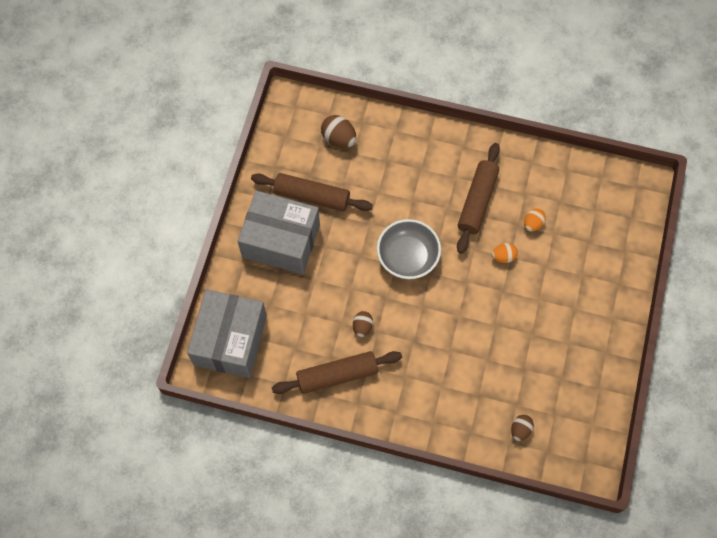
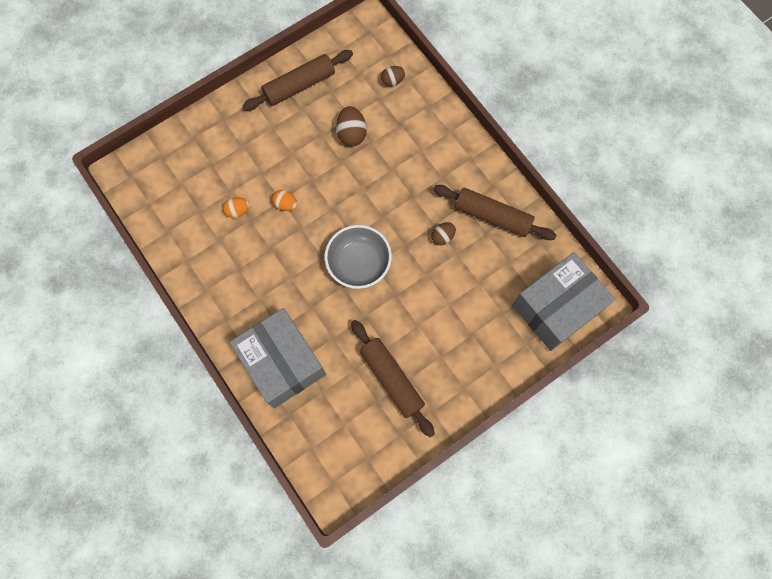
camera: 140 degrees left, 5 degrees up
(281, 241) = (450, 360): grey box -> grey box (282, 362)
(339, 139) = (322, 415): brown egg -> brown egg (351, 134)
(477, 201) = (262, 263): brown rolling pin -> brown rolling pin (299, 85)

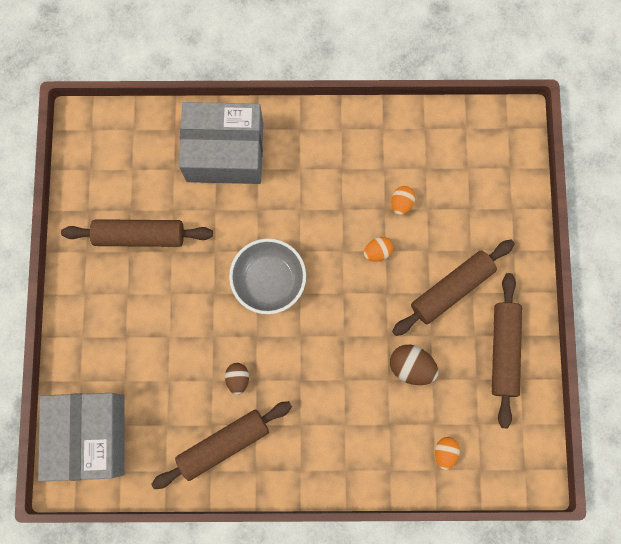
camera: 125 degrees right, 5 degrees up
(279, 141) = (451, 289): none -> brown rolling pin
(392, 81) = (445, 452): brown egg -> orange egg

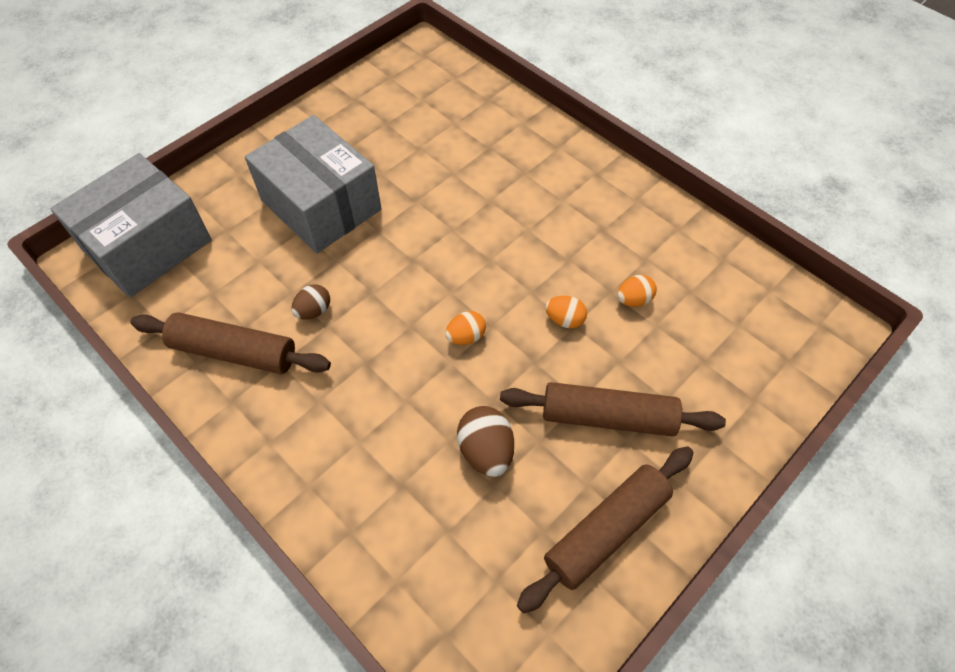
camera: 45 degrees right, 20 degrees down
(140, 236) = (371, 144): brown rolling pin -> none
(225, 152) = (510, 141): grey box -> grey box (321, 205)
(269, 280) = (435, 259): grey bowl -> none
(445, 452) = (427, 573): orange egg -> orange egg (466, 336)

